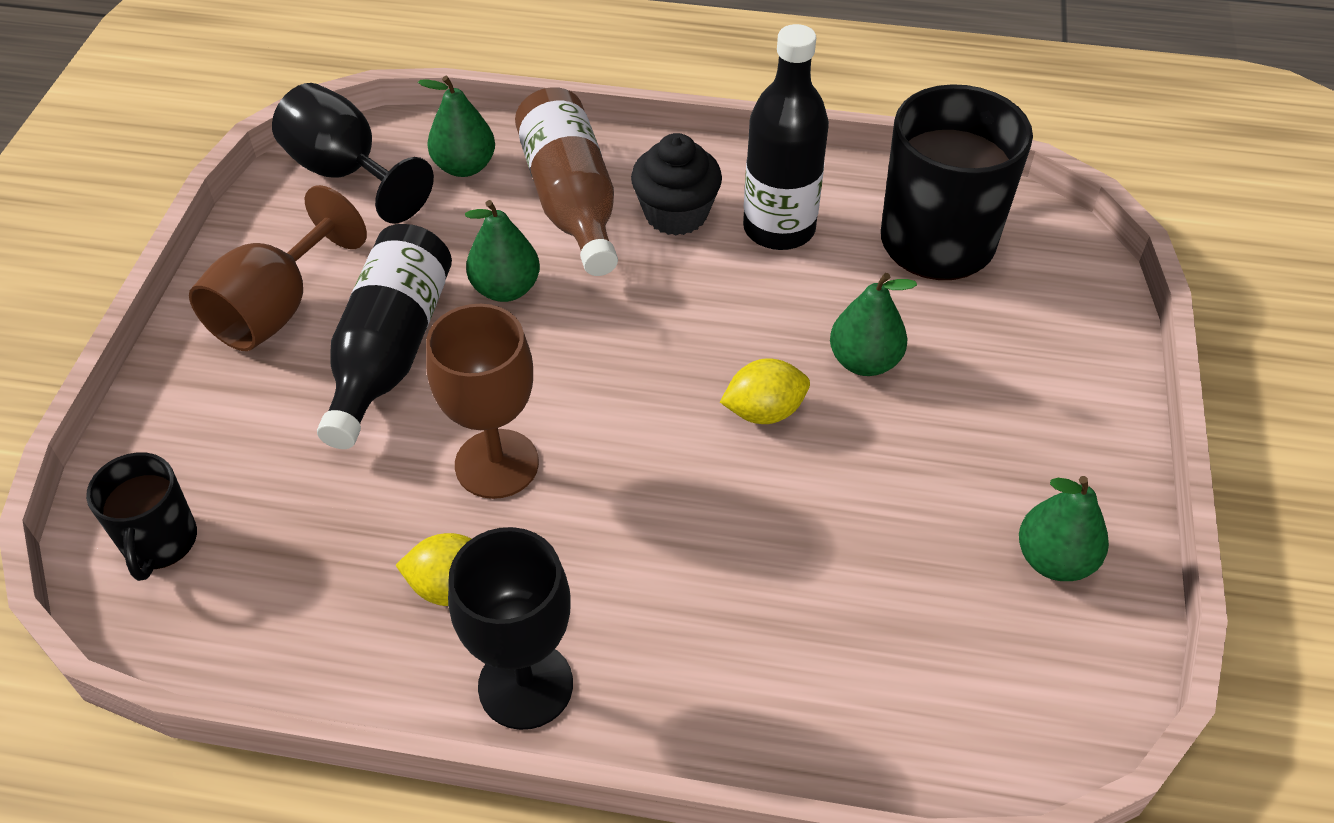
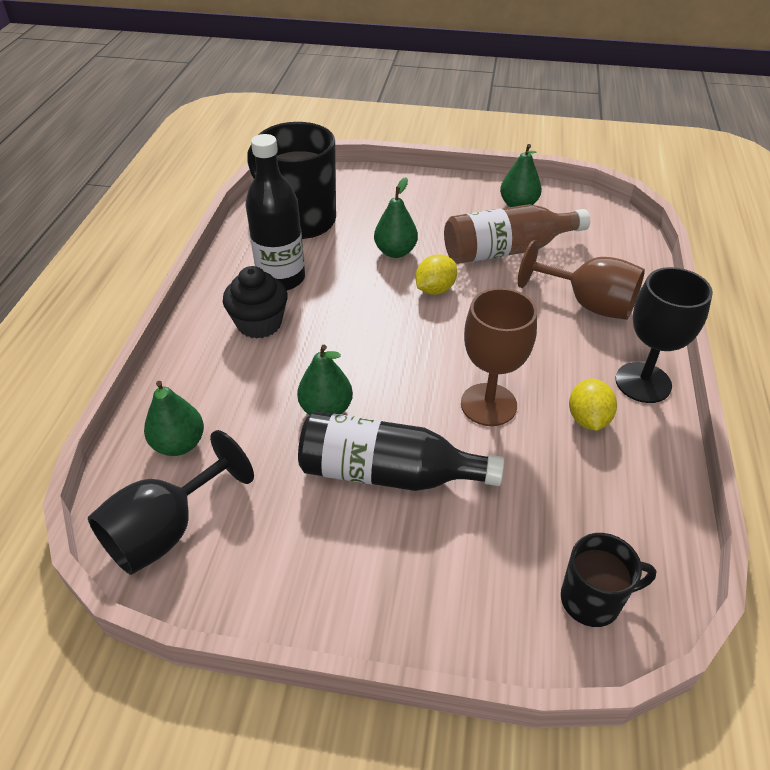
camera: 90 degrees left, 5 degrees down
(276, 309) = (339, 560): brown goblet -> brown goblet (588, 304)
(571, 201) = (235, 377): brown bottle -> brown bottle (507, 250)
(764, 411) = (435, 289): yellow lemon -> yellow lemon turned 60 degrees clockwise

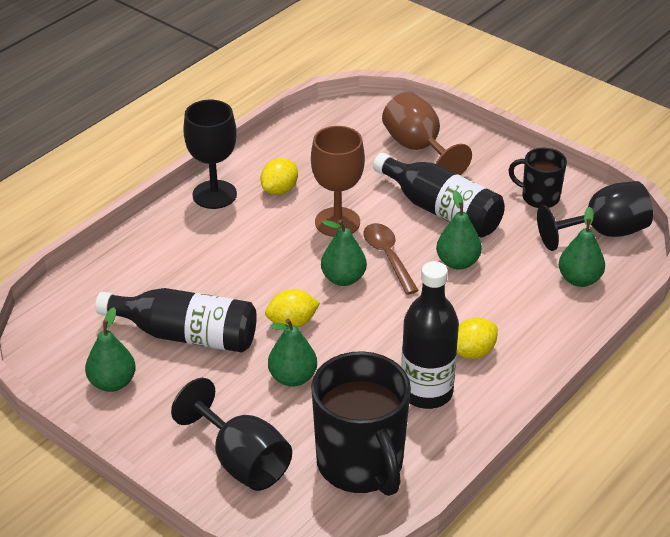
camera: 150 degrees left, 5 degrees down
(259, 323) = (473, 352): black cupcake -> yellow lemon
(382, 196) = (242, 461): none -> black goblet
(403, 385) = (388, 257): none -> brown spoon
(427, 345) = (343, 278): none -> green pear
(507, 250) = (186, 335): brown bottle -> black bottle
(588, 304) = (179, 259): brown goblet -> brown goblet (418, 148)
(592, 600) = (375, 121): black mug -> black mug (539, 197)

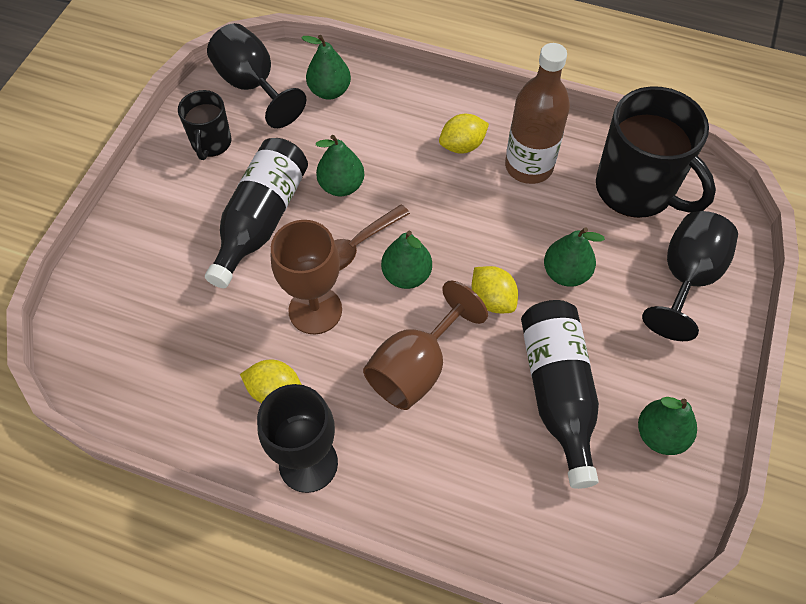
camera: 110 degrees left, 20 degrees up
(361, 464) = (636, 190): black mug -> black mug turned 90 degrees clockwise
(418, 148) = (150, 270): brown goblet -> brown goblet (416, 367)
(426, 392) = (529, 166): black bottle -> brown bottle
(473, 352) = (462, 146): yellow lemon -> yellow lemon turned 60 degrees counterclockwise

